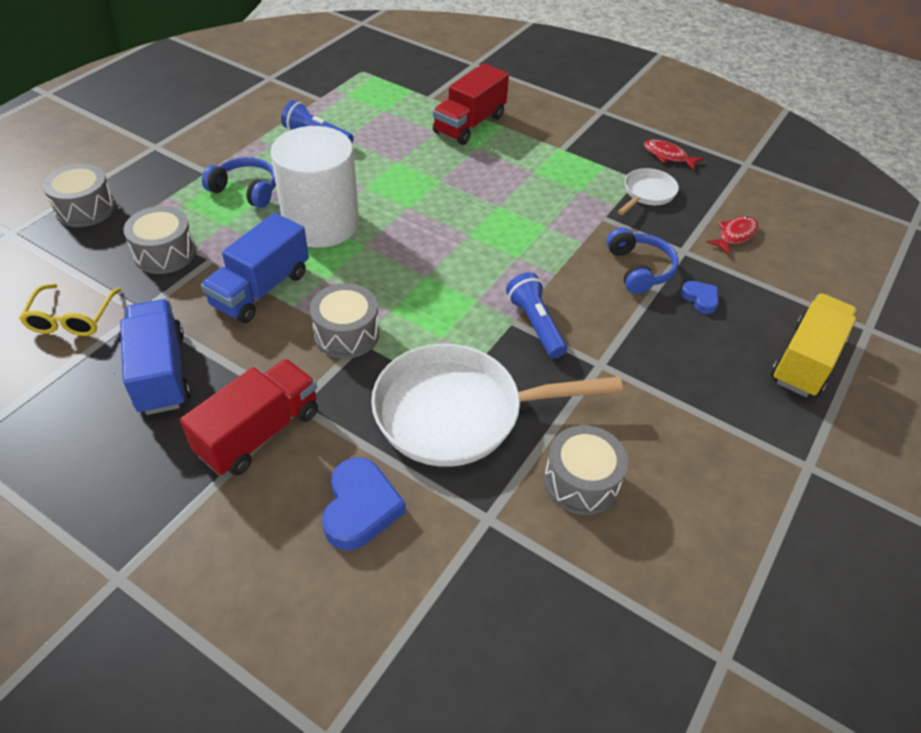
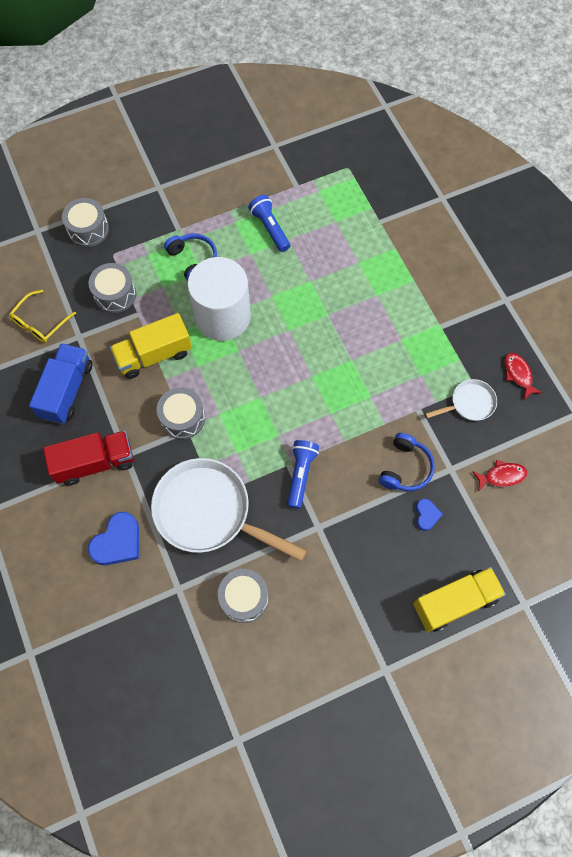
camera: 35 degrees right, 20 degrees up
(261, 289) = (154, 355): blue truck -> yellow truck
(469, 124) = (389, 266): red truck -> none

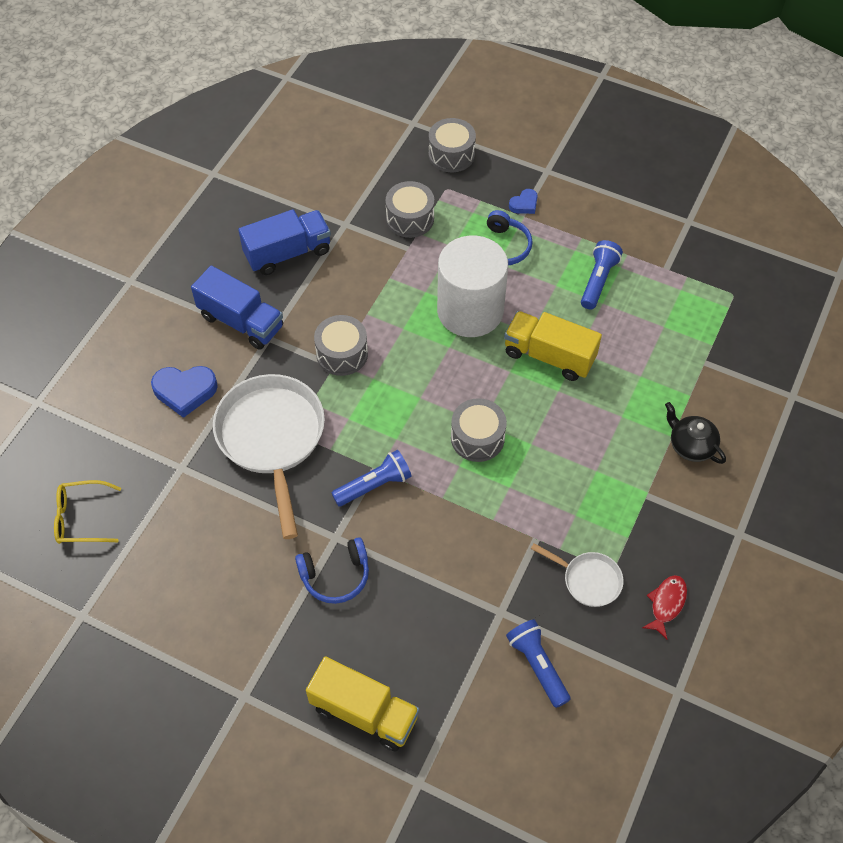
camera: 50 degrees right, 10 degrees down
(40, 322) = (331, 189): yellow glasses -> yellow glasses (82, 518)
(95, 463) = (241, 322): red truck -> blue truck
(154, 355) = (381, 288): yellow truck -> yellow truck (549, 356)
(244, 598) = (215, 525): grey drum -> grey drum (477, 438)
(405, 468) = (464, 570): blue headphones -> blue headphones (335, 576)
(426, 515) = (432, 623): blue heart -> blue heart (524, 204)
(428, 276) = (690, 445): none -> black teapot
(501, 476) = (537, 665): red fish -> blue flashlight

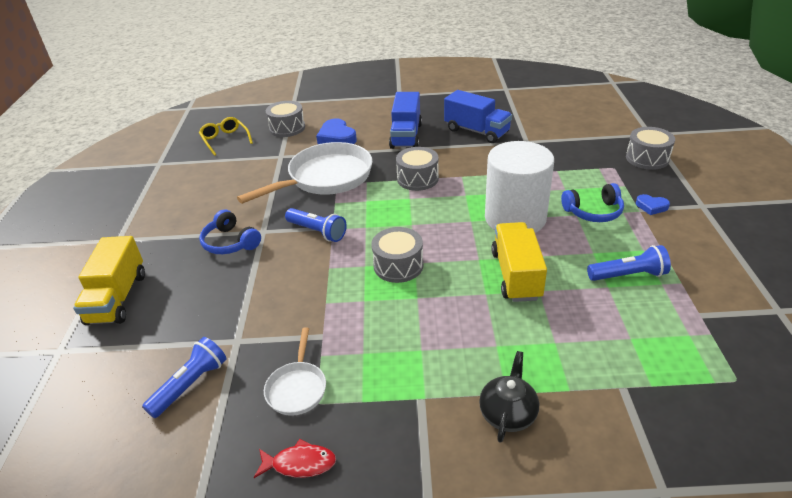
camera: 65 degrees right, 20 degrees down
(410, 219) = (565, 163): grey drum -> grey drum (287, 128)

